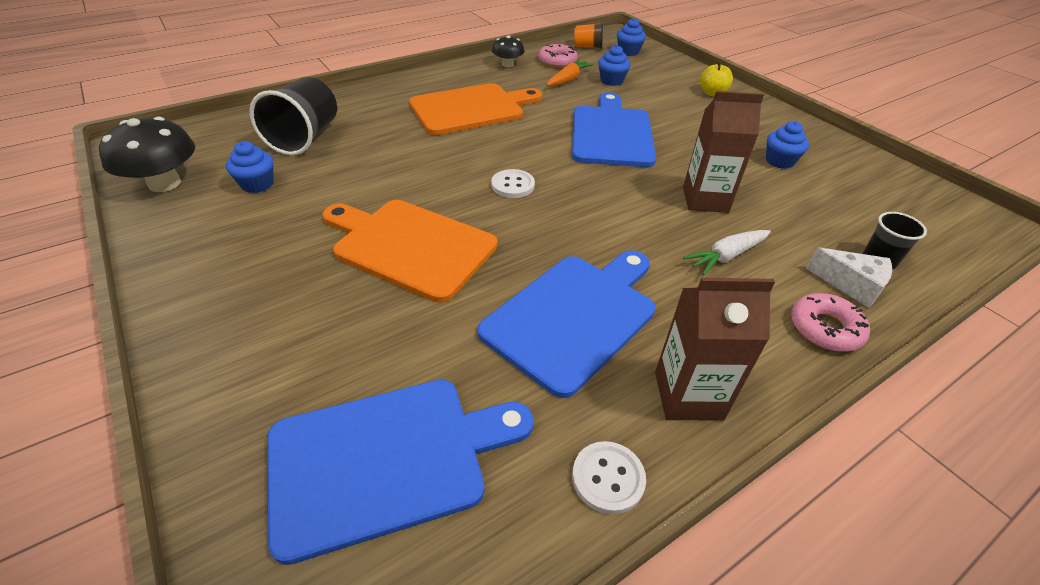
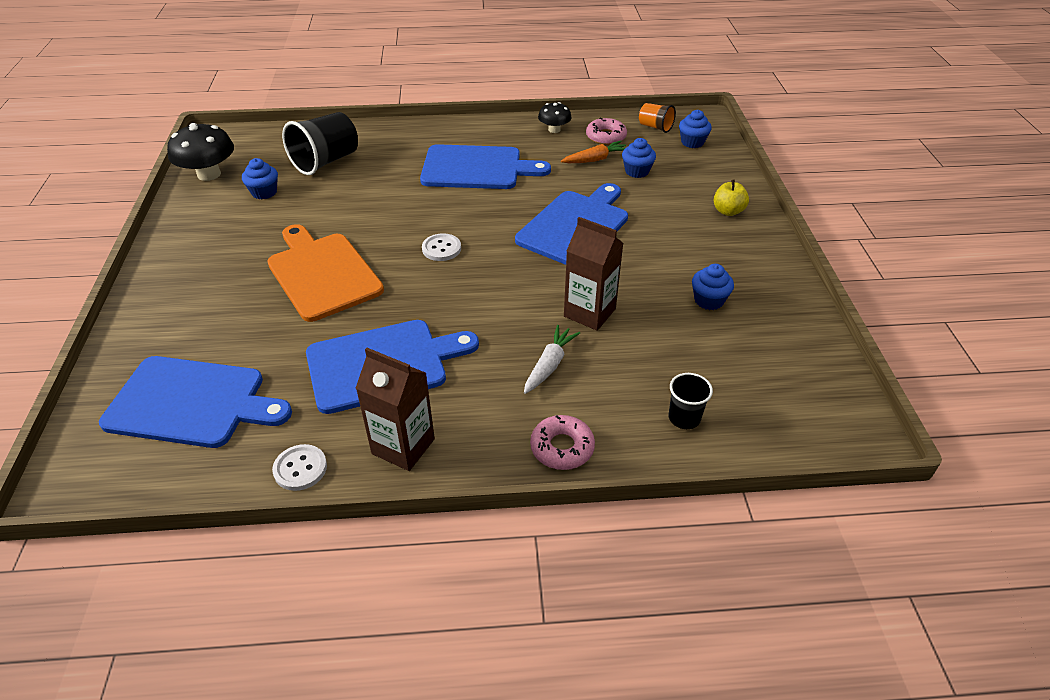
camera: 30 degrees right, 0 degrees up
(471, 109) = (476, 168): orange cutting board -> blue cutting board
(726, 256) = (549, 365): white carrot -> white carrot turned 120 degrees clockwise
(851, 285) = (630, 426): white cheese -> none

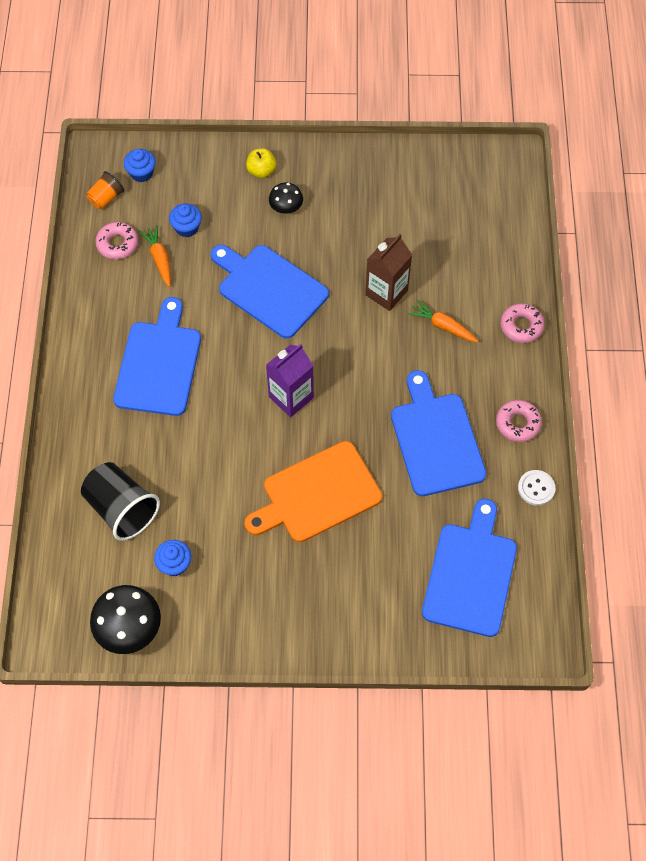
camera: 85 degrees left, 20 degrees up
(403, 446) = (517, 423): brown carton -> pink donut
(441, 249) = (291, 397): white button -> purple carton
(549, 365) = (442, 326): white carrot -> orange carrot
(554, 130) = (94, 288): black mushroom -> black mushroom (286, 207)
(684, 418) = (497, 251): black cup -> none
(708, 300) = (378, 211): blue cupcake -> none

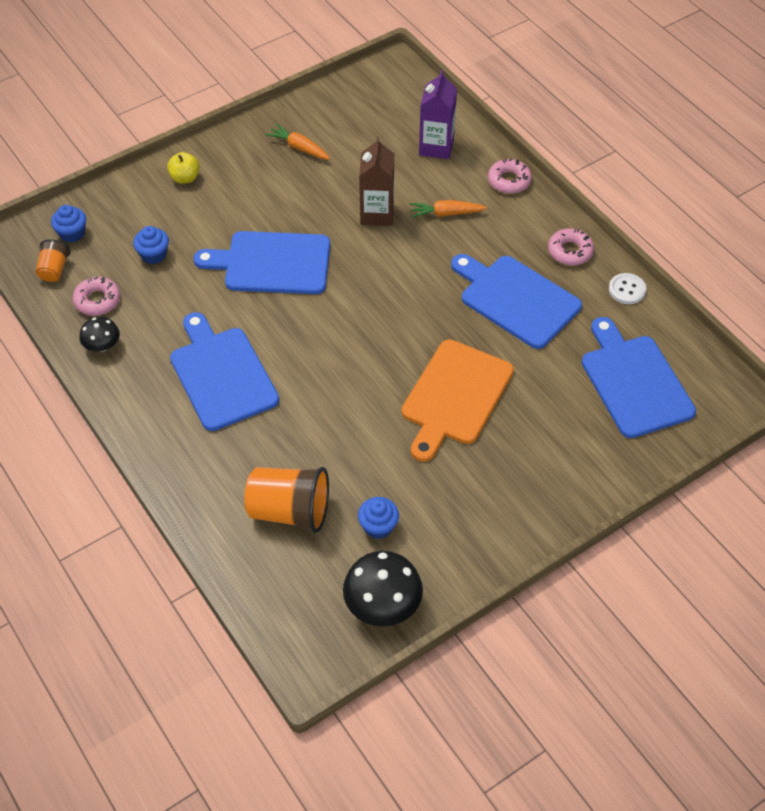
camera: 35 degrees left, 10 degrees down
(122, 509) = (289, 511): black cup -> orange cup
(159, 259) = (149, 292): orange carrot -> orange carrot (299, 148)
(286, 207) = (232, 194): black mushroom -> black mushroom (102, 345)
(291, 397) = (365, 335): purple carton -> purple carton (436, 147)

